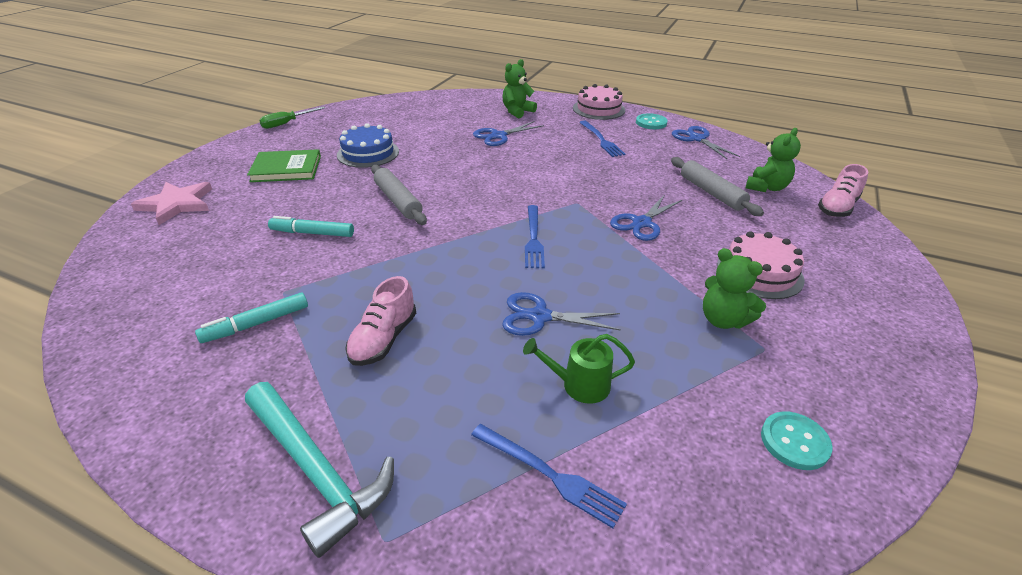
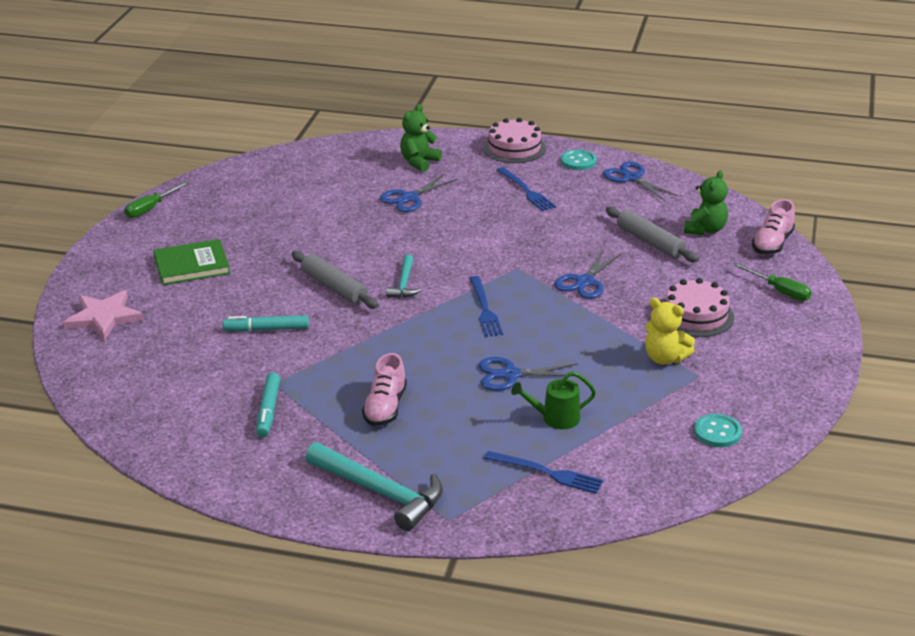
camera: 10 degrees left, 5 degrees down
(256, 324) = (268, 410): turquoise marker -> turquoise marker turned 45 degrees counterclockwise
(368, 153) = (271, 236): blue cake -> none
(464, 205) = (404, 283): none -> turquoise hammer
(723, 320) = (665, 358): green teddy bear -> yellow teddy bear
(853, 256) = (779, 291): none -> green screwdriver

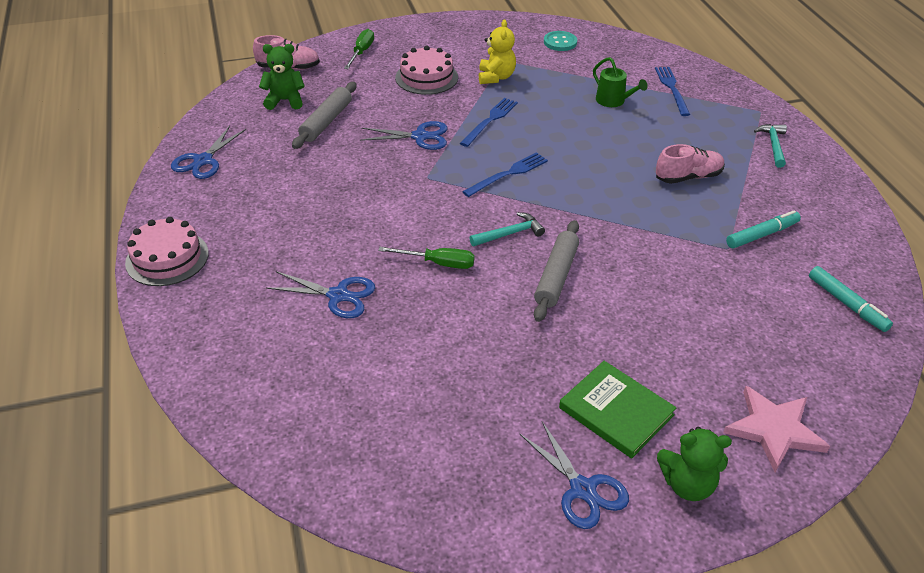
camera: 120 degrees left, 10 degrees up
(150, 208) = (529, 541): green screwdriver -> green screwdriver (438, 263)
(266, 329) = (664, 290): turquoise marker -> turquoise marker (847, 304)
(380, 492) = (773, 145): turquoise hammer -> turquoise hammer, size x0.55
(419, 162) = (242, 322): green teddy bear -> green teddy bear (687, 484)
(510, 375) = (584, 134): blue scissors -> blue scissors (582, 489)
(526, 191) = (270, 217): blue fork -> blue fork (490, 121)
(578, 161) = (181, 203): turquoise button -> none

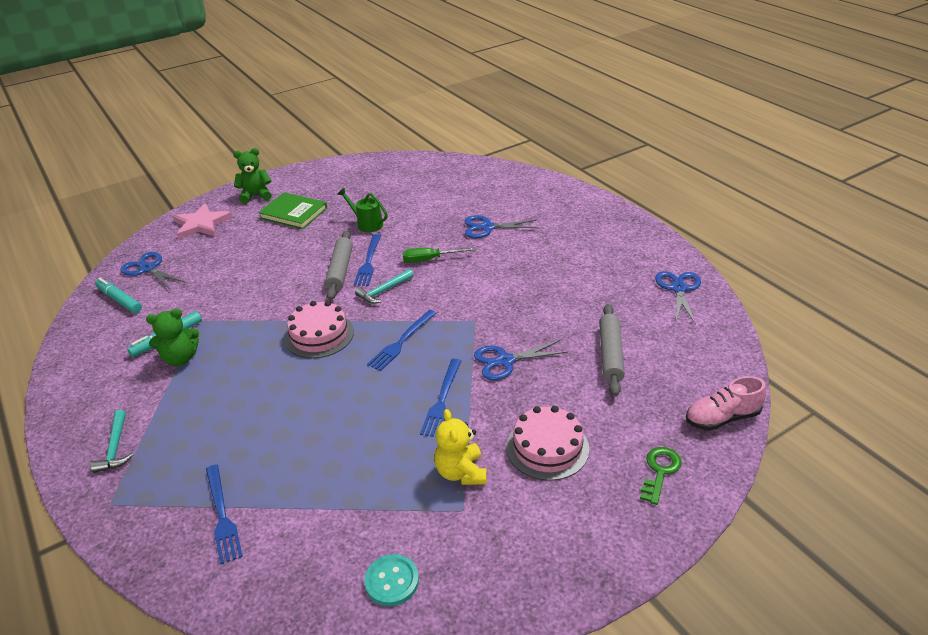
camera: 165 degrees right, 5 degrees down
(167, 258) = (620, 222): pink cake -> pink cake (319, 335)
(285, 101) = (676, 369): green teddy bear -> green teddy bear (180, 358)
(361, 52) = (660, 471): green screwdriver -> green key
(517, 280) = (368, 262): none -> blue fork
(582, 489) = (310, 184): blue scissors -> blue scissors (148, 269)
(613, 101) = (302, 470): green watering can -> green watering can (367, 224)
(688, 177) = (223, 381): pink shoe -> none

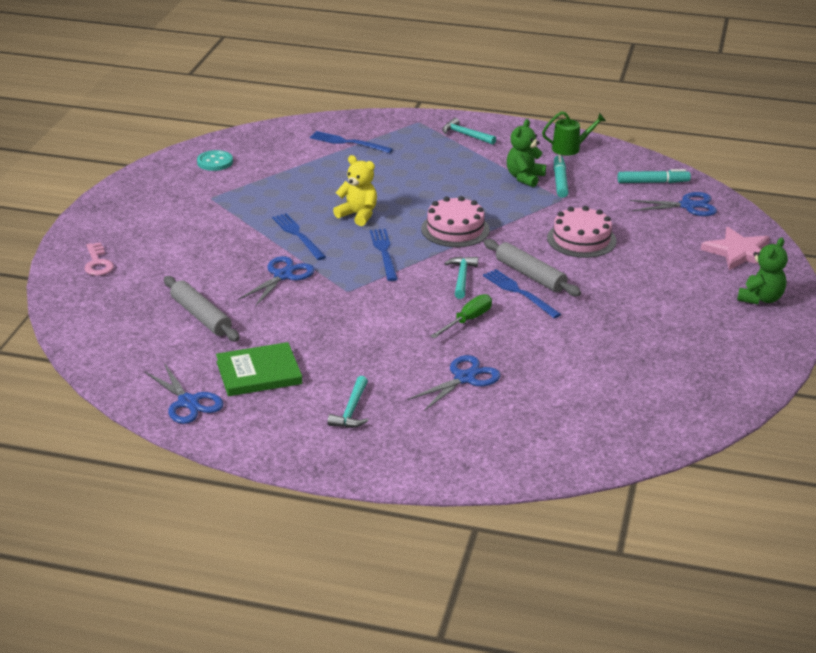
camera: 135 degrees right, 5 degrees down
(294, 213) = (683, 300): green book -> green book (259, 373)
(367, 224) = (590, 324): green watering can -> green watering can (570, 148)
(461, 472) = (233, 210): yellow teddy bear -> yellow teddy bear (358, 215)
(547, 447) = (189, 243): pink cake -> pink cake (581, 239)
(577, 239) = (351, 410): none -> turquoise hammer
(660, 471) = (97, 263): green key -> pink key
(722, 418) = (72, 311): pink shoe -> none

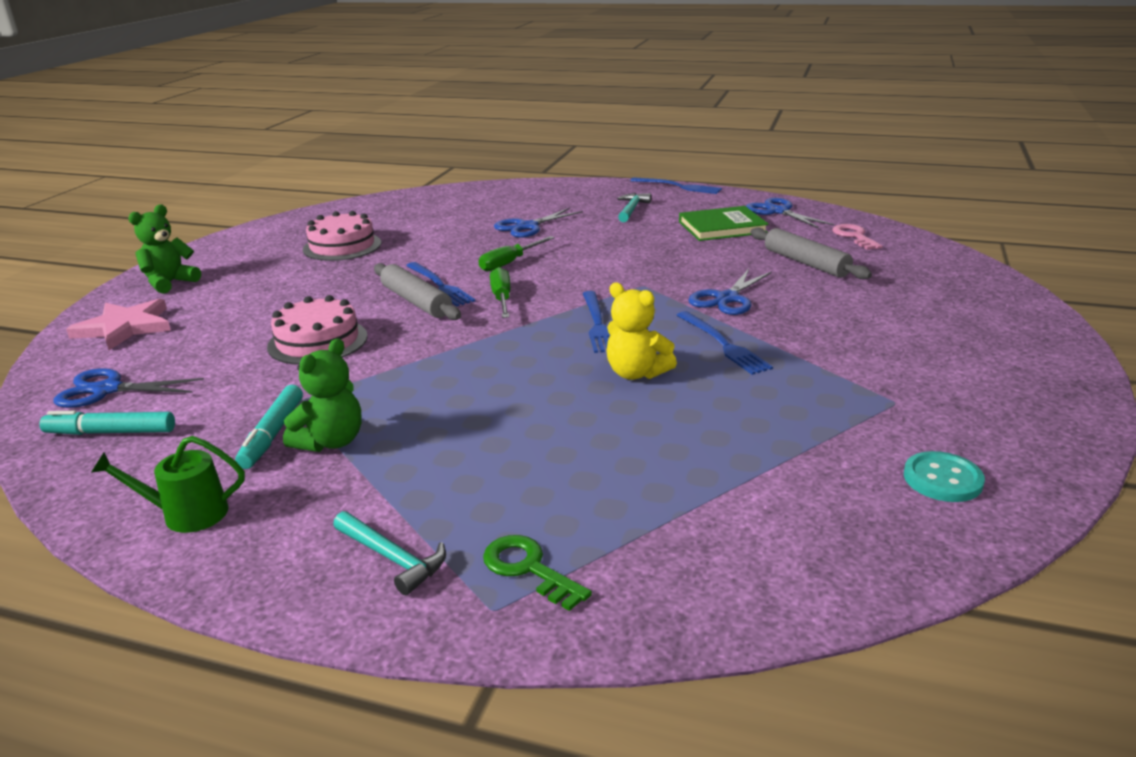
camera: 175 degrees left, 5 degrees down
(97, 263) = (983, 309): pink key -> pink key (854, 236)
(348, 142) = (670, 534): blue fork -> blue fork (678, 186)
(407, 132) = (529, 569): none -> green key
(455, 229) = (490, 353): pink cake -> pink cake (342, 246)
(462, 277) = (502, 299): turquoise hammer -> green screwdriver

